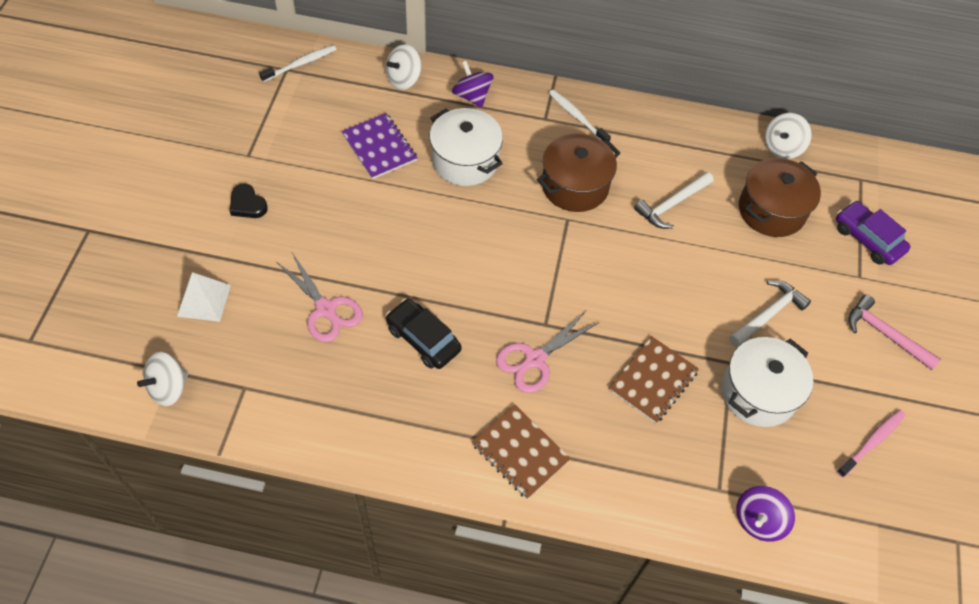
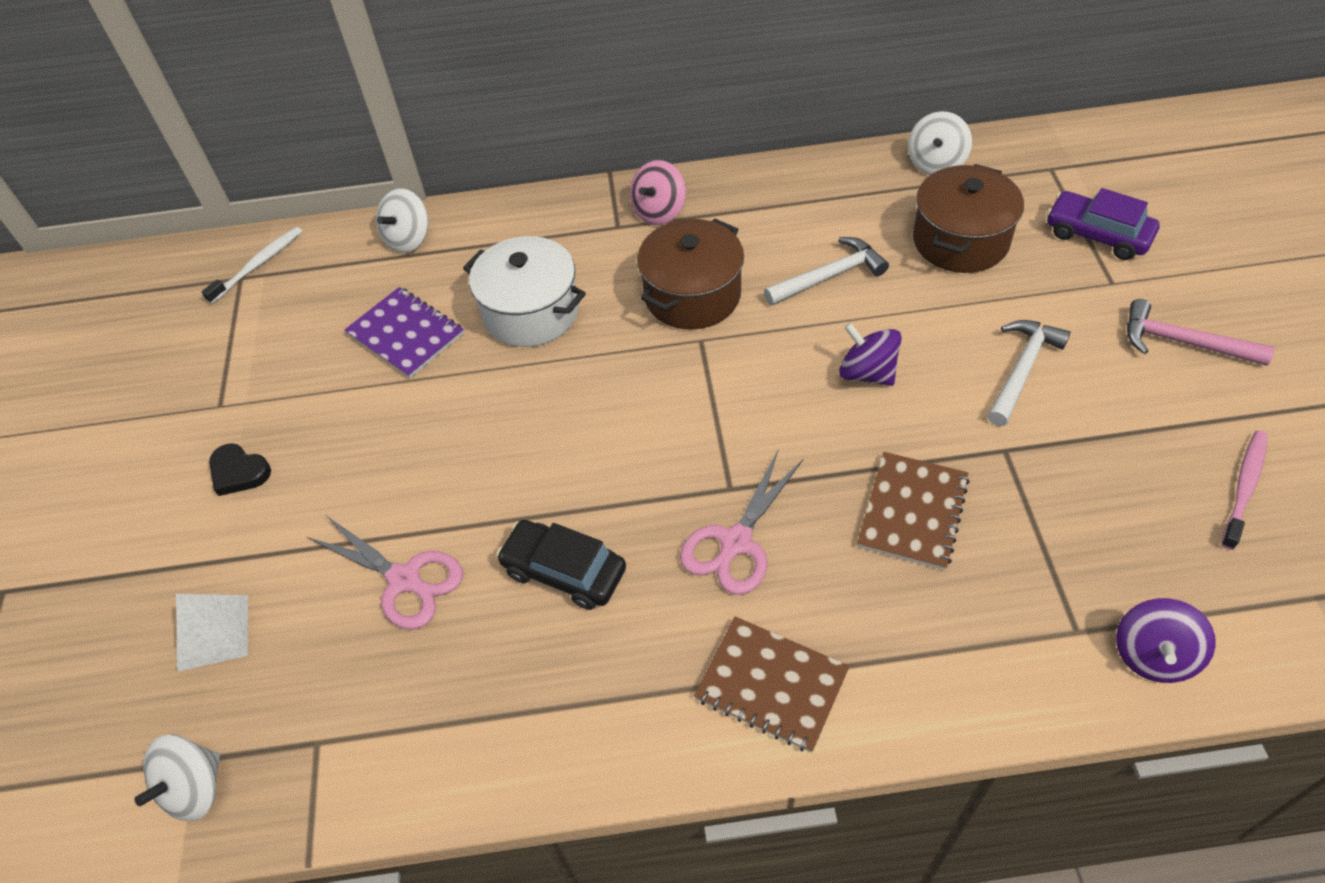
camera: 10 degrees left, 5 degrees down
(472, 96) = (509, 230): purple spinning top -> purple spinning top (867, 373)
(577, 117) = (659, 211): white toothbrush -> pink spinning top
(671, 204) = (829, 276): white hammer -> white hammer turned 150 degrees counterclockwise
(758, 393) = (1061, 476): white pot -> none

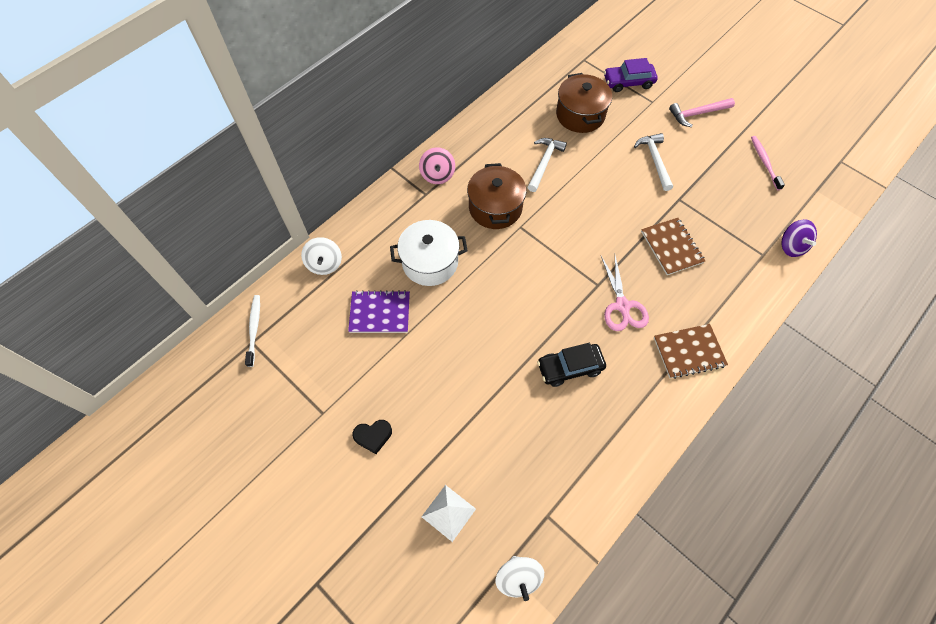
camera: 45 degrees left, 10 degrees up
(405, 580) = (509, 422): pink scissors -> none
(867, 373) = (601, 198): purple spinning top -> none
(936, 163) = (536, 82): white spinning top -> none

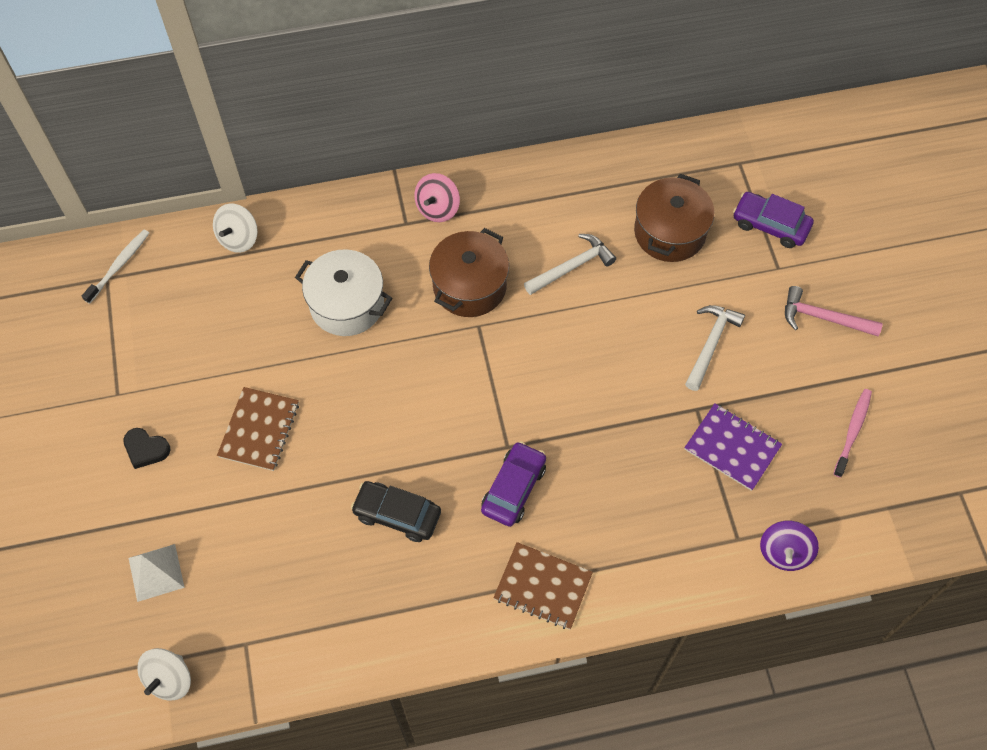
camera: 35 degrees right, 0 degrees up
(380, 313) = (251, 327): purple notebook -> purple notebook (732, 448)
(622, 306) = (513, 488): pink scissors -> purple car
(671, 247) = (633, 459): brown notebook -> brown notebook (259, 430)

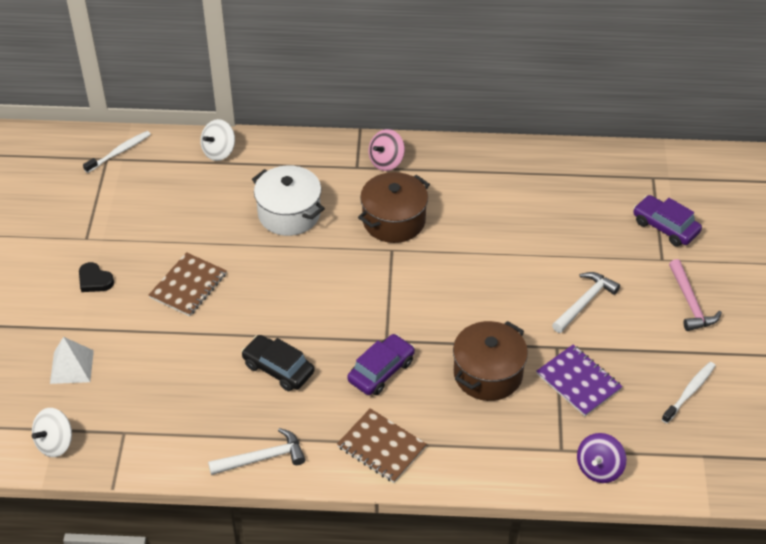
camera: 15 degrees right, 15 degrees down
(572, 267) = (484, 224): white hammer -> white hammer (262, 458)
(669, 232) = (576, 215): brown pot -> brown pot (488, 374)
(823, 317) = (690, 303): pink hammer -> pink hammer turned 135 degrees counterclockwise
(852, 431) = (689, 392): pink toothbrush -> white toothbrush

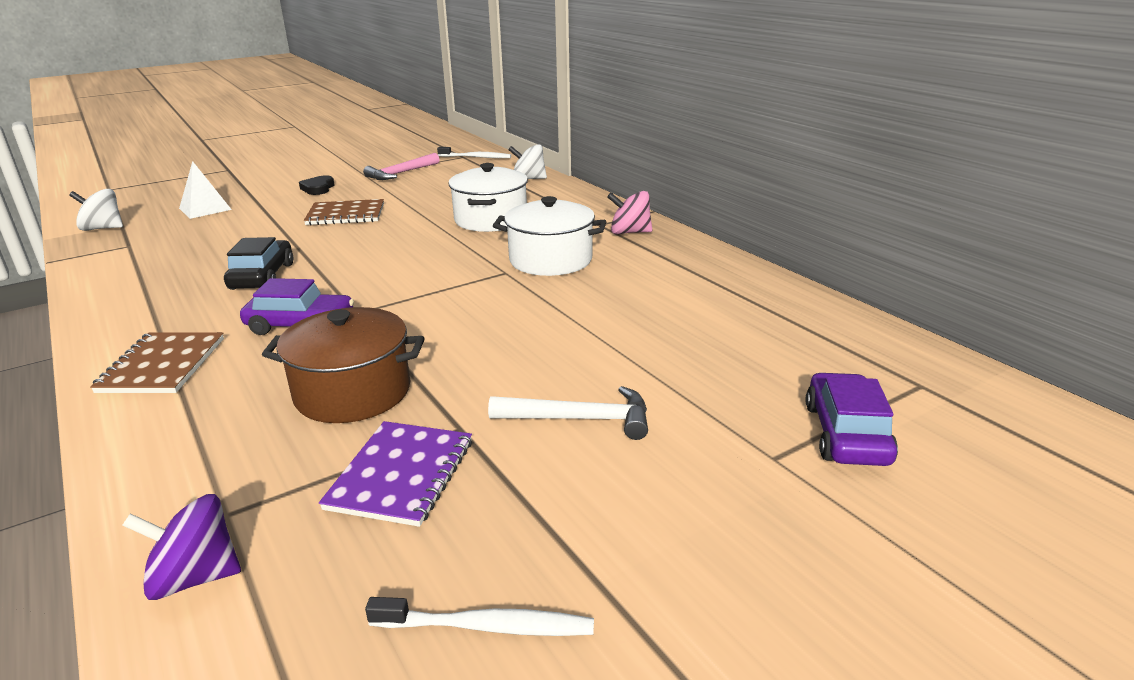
camera: 55 degrees right, 20 degrees down
(262, 458) = (114, 308): white hammer -> none
(394, 220) = (550, 260): brown pot -> white pot
(690, 303) = (720, 530): pink hammer -> pink hammer (401, 173)

